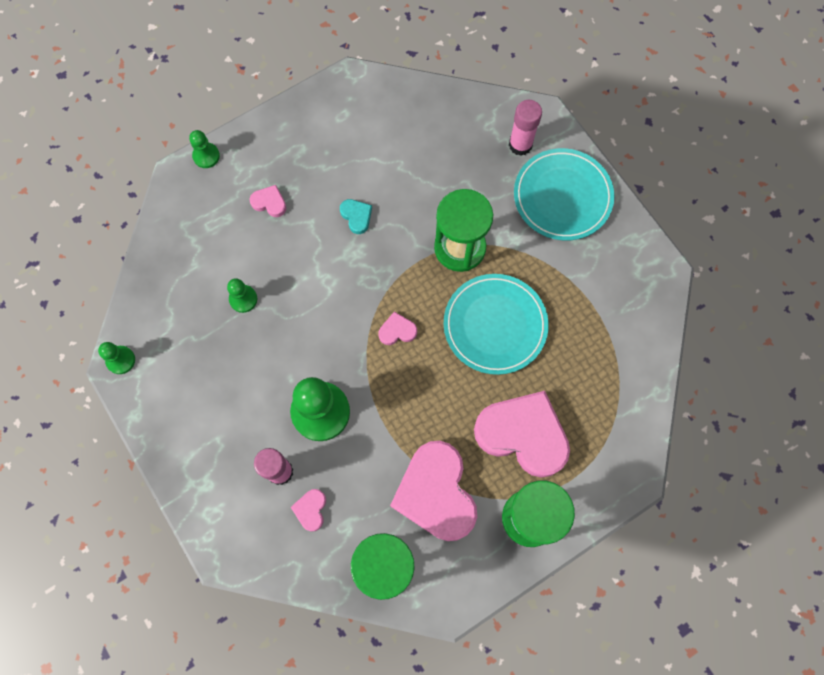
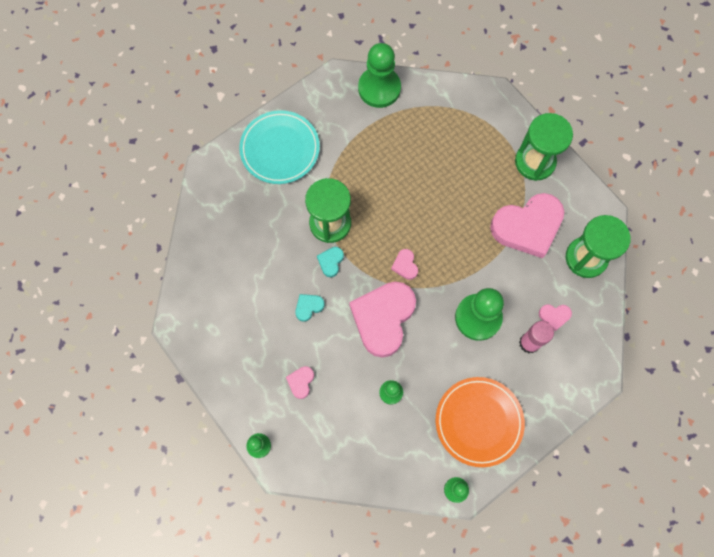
camera: 95 degrees left, 0 degrees up
(193, 396) = (479, 422): none -> orange plate
(410, 245) = (330, 262): none -> turquoise heart
(495, 325) = (392, 193): turquoise plate -> none
(520, 145) = (235, 182): pink glue stick -> none
(523, 435) = (475, 169): pink heart -> pink heart (383, 318)
(646, 322) = (379, 88): none -> green pawn

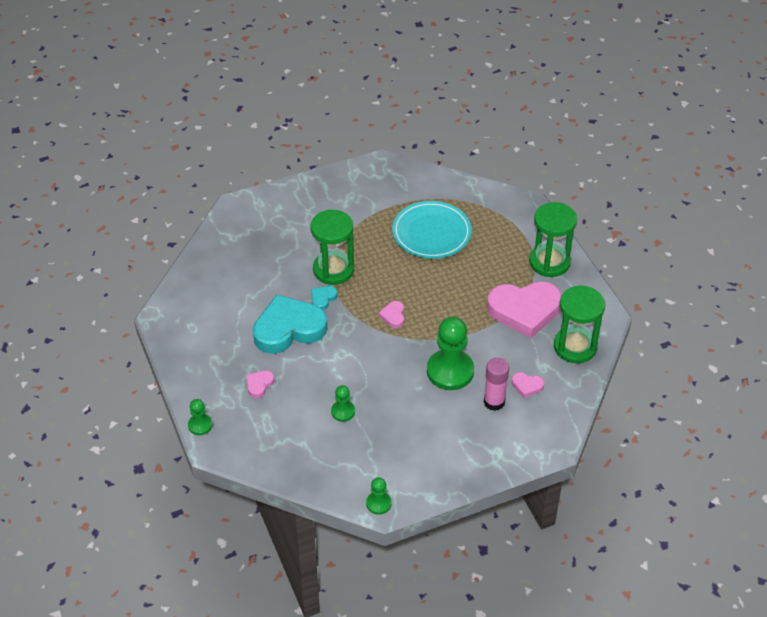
camera: 15 degrees right, 25 degrees down
(280, 149) = (307, 205): turquoise plate -> turquoise plate (431, 233)
(308, 307) = (289, 329): turquoise heart -> turquoise heart, size x2.40
(379, 88) = (418, 178): green pawn -> none
(383, 318) = (357, 352): pink heart -> none
(479, 422) = (421, 454): orange plate -> none

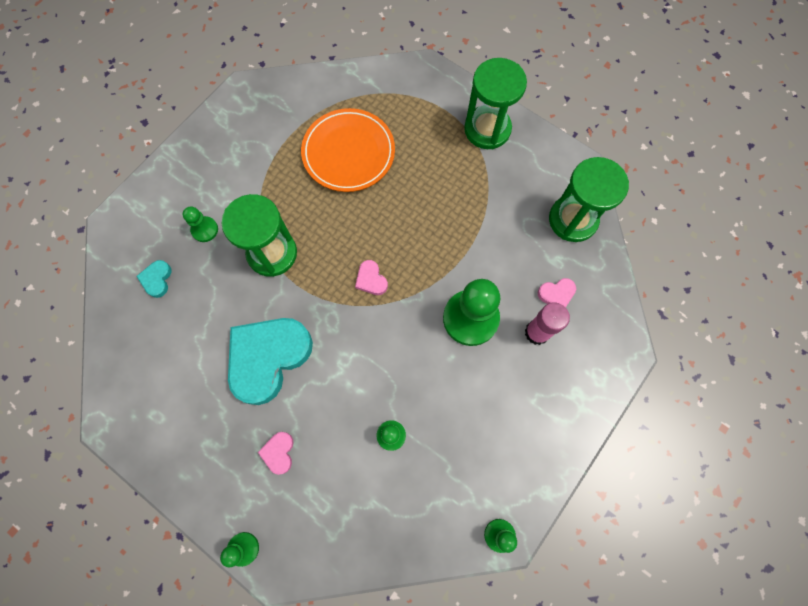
camera: 30 degrees left, 25 degrees up
(296, 236) = (205, 230): none -> green pawn
(323, 299) = (283, 298): turquoise heart -> turquoise heart (157, 279)
(431, 233) = (348, 153): turquoise plate -> orange plate
(524, 311) = (498, 201): pink heart -> none

